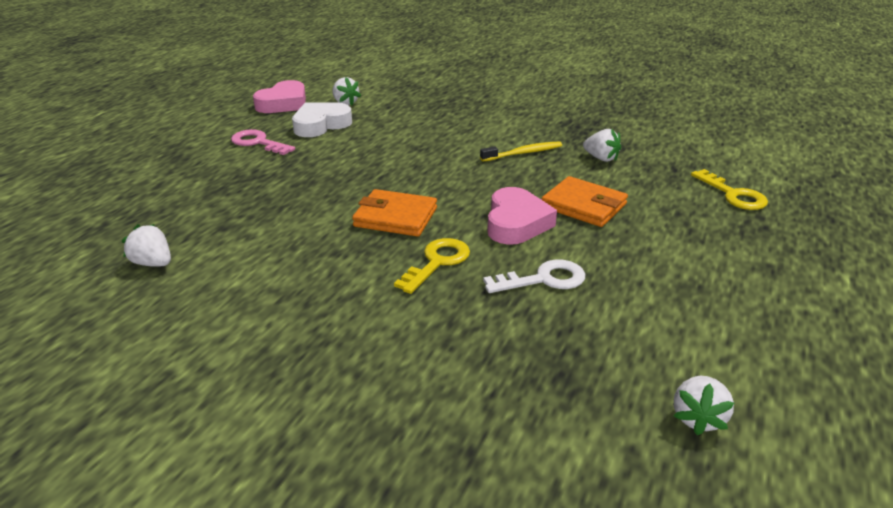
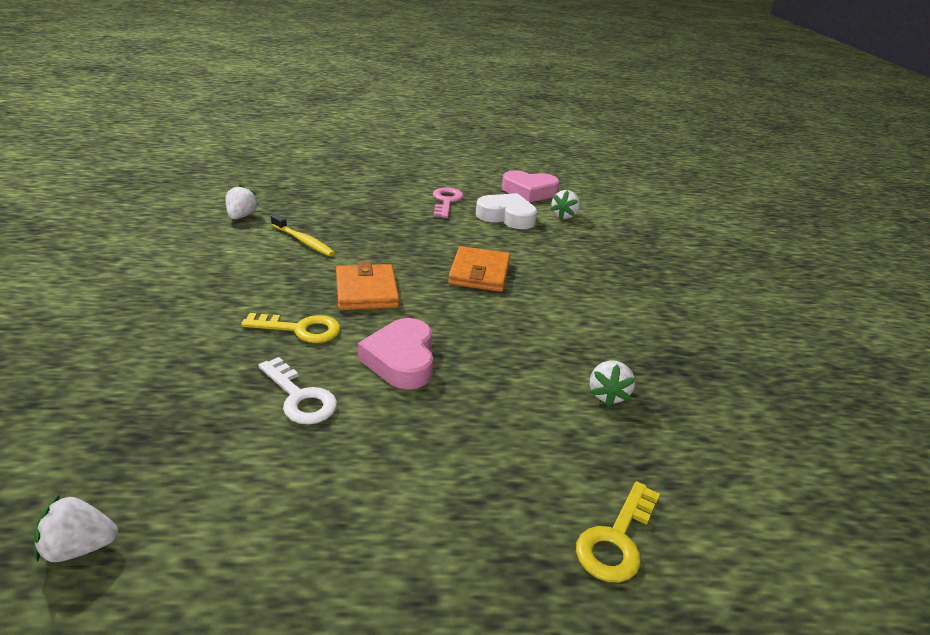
camera: 60 degrees right, 0 degrees up
(516, 223) = (401, 360): pink heart -> pink heart turned 105 degrees clockwise
(523, 153) = (562, 335): yellow toothbrush -> yellow toothbrush (303, 241)
(583, 206) = (473, 400): orange wallet -> orange wallet (479, 273)

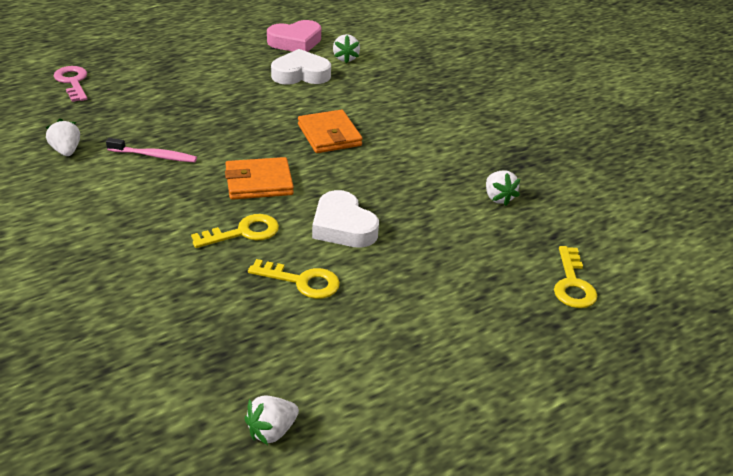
camera: 30 degrees left, 5 degrees up
(300, 397) = (302, 281): white key -> yellow key
(303, 241) = (154, 156): yellow toothbrush -> pink toothbrush
(366, 291) = (259, 182): orange wallet -> orange wallet turned 60 degrees counterclockwise
(401, 360) = (343, 226): pink heart -> white heart
(446, 201) = (235, 74): pink key -> pink key (73, 82)

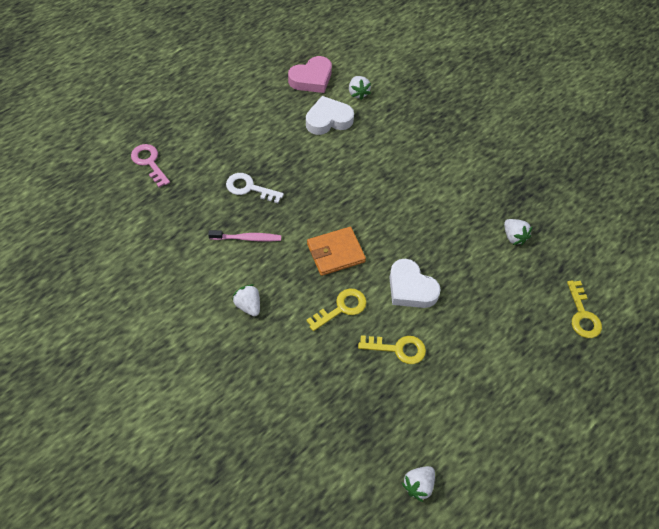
camera: 10 degrees left, 20 degrees up
(66, 151) = (177, 245): white strawberry -> white strawberry (248, 305)
(179, 115) = (249, 188): none -> white key
(329, 135) = (372, 190): orange wallet -> none

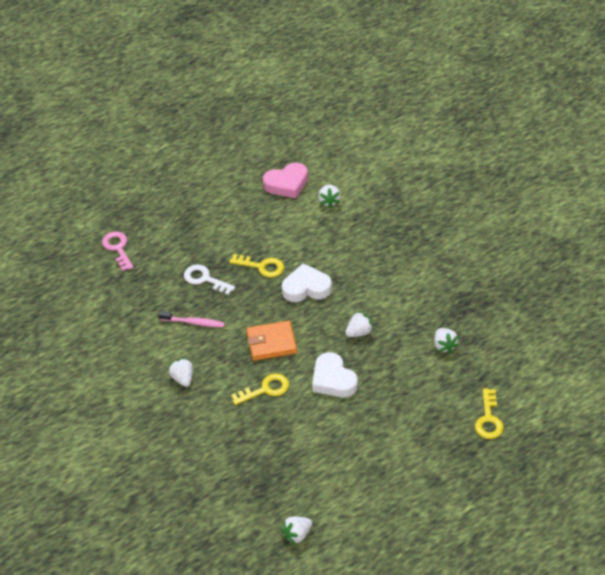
camera: 15 degrees right, 10 degrees down
(328, 120) = (294, 224): white heart -> white heart (306, 288)
(398, 349) = (308, 428): yellow key -> yellow key (262, 266)
(424, 231) = (359, 332): none -> white strawberry

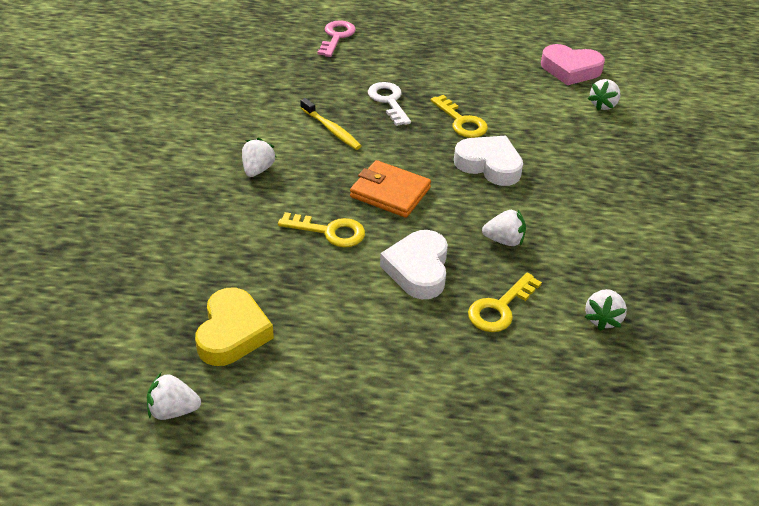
camera: 35 degrees right, 5 degrees down
(193, 322) = (331, 129): pink toothbrush -> yellow toothbrush
(280, 479) = (232, 333): none -> yellow heart
(488, 419) = (580, 448): yellow key -> yellow key (500, 308)

